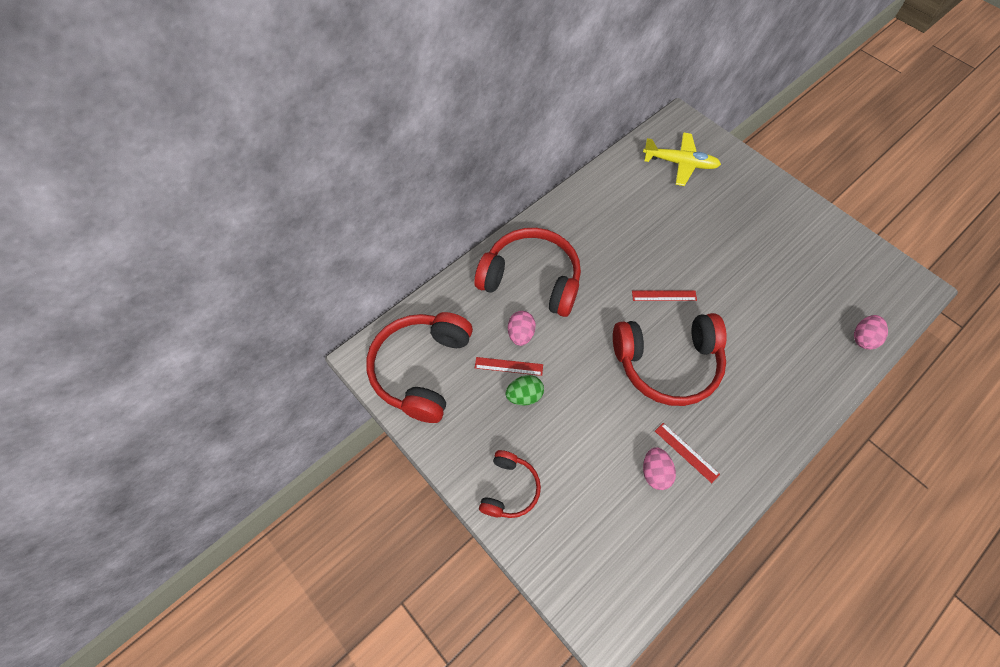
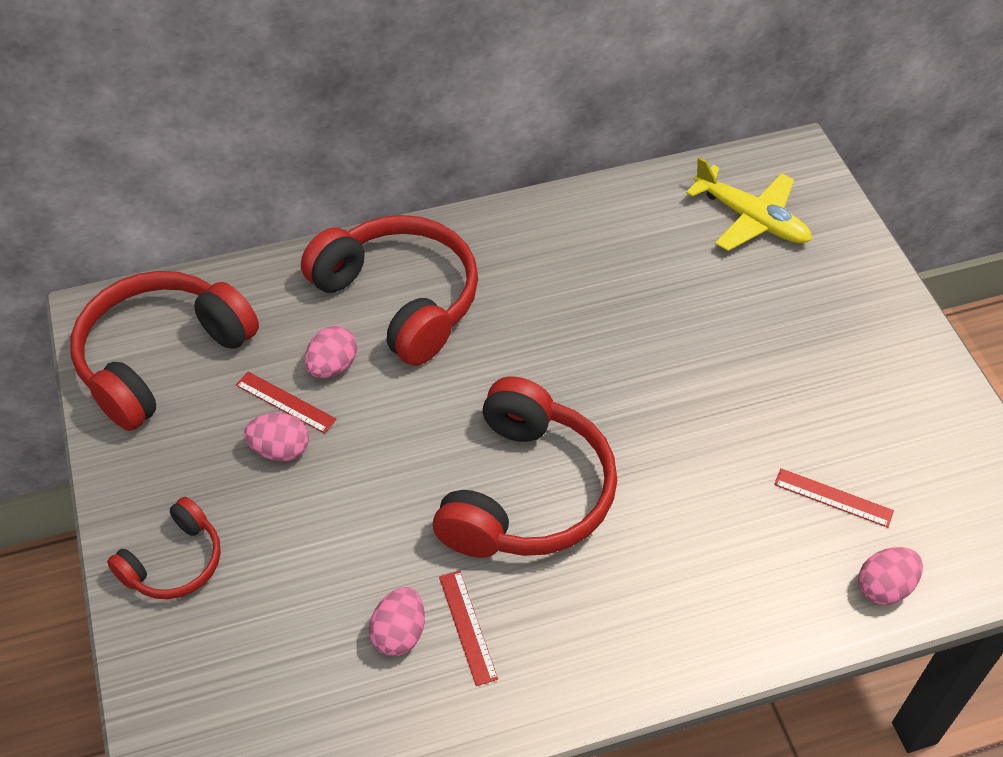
camera: 25 degrees right, 10 degrees down
(524, 395) = (280, 450): green egg -> pink egg
(664, 295) = (588, 397): red ruler -> red ruler (833, 497)
(667, 363) = (526, 492): red headphones -> red headphones turned 90 degrees counterclockwise

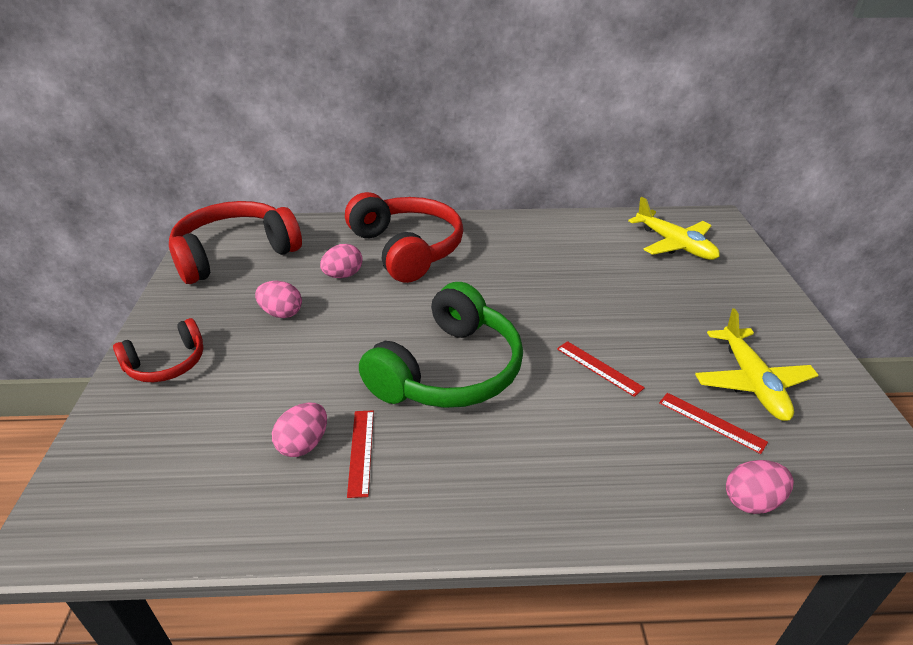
camera: 15 degrees right, 15 degrees down
(285, 402) = (301, 288): red ruler -> red ruler (599, 368)
(526, 492) = (448, 370): red headphones -> green headphones
(869, 431) = (751, 382): none -> yellow plane

